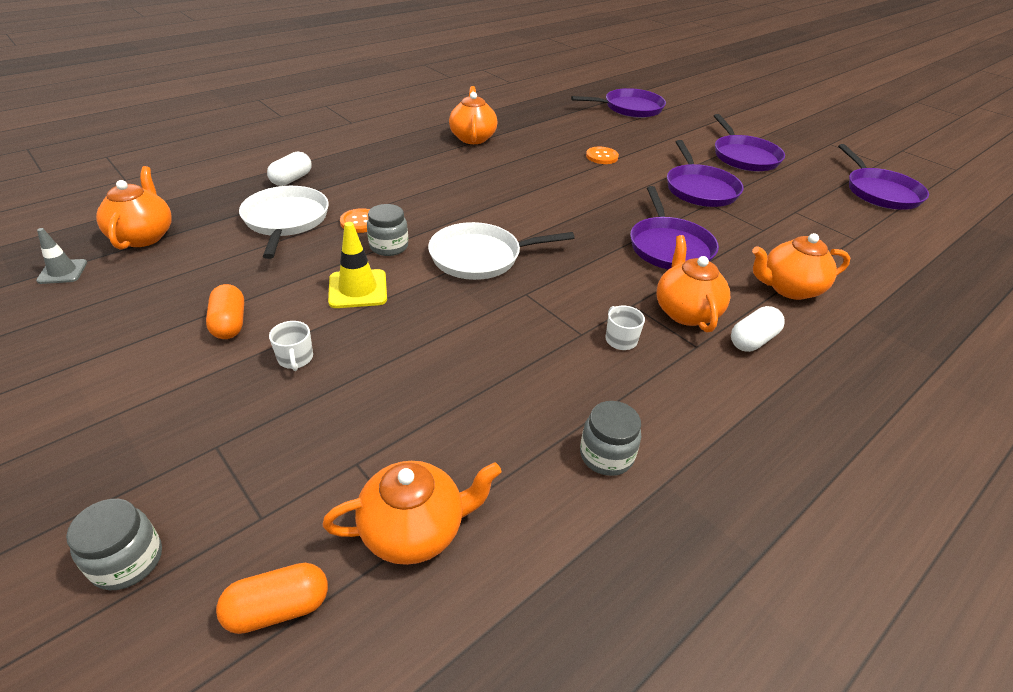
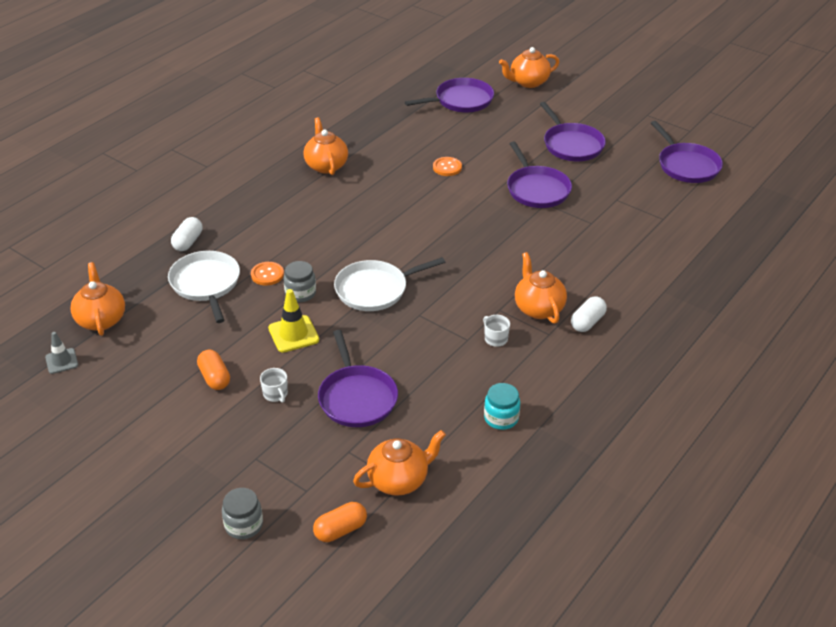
camera: 10 degrees left, 0 degrees up
(606, 455) = (501, 418): grey jar -> turquoise jar
(669, 247) = (519, 253): purple pan -> purple pan (356, 397)
(789, 288) = (612, 275): orange teapot -> orange teapot (528, 82)

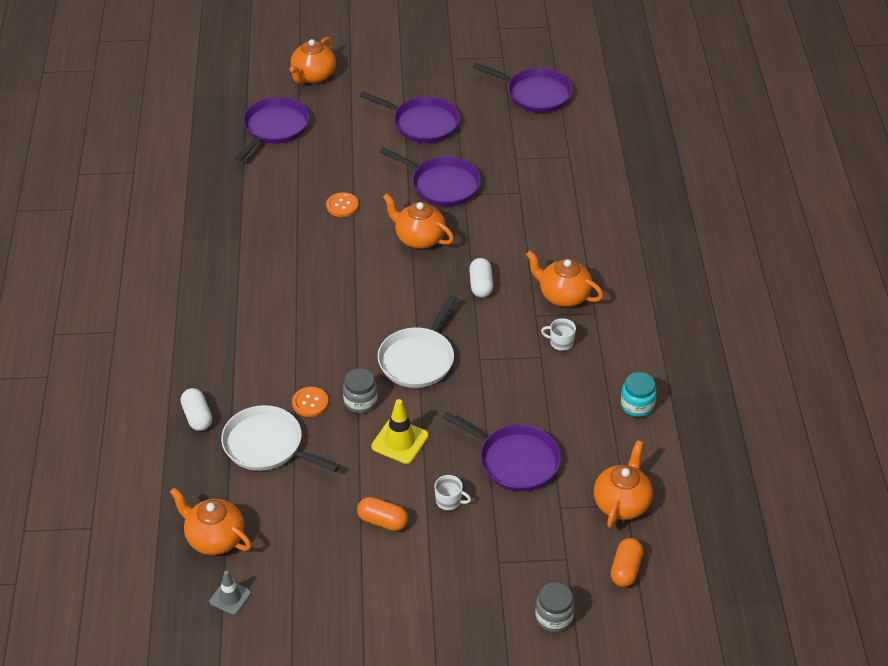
camera: 40 degrees left, 5 degrees up
(326, 165) = (230, 265): orange teapot -> orange teapot (419, 238)
(587, 322) = (611, 285): white capsule -> white capsule (481, 285)

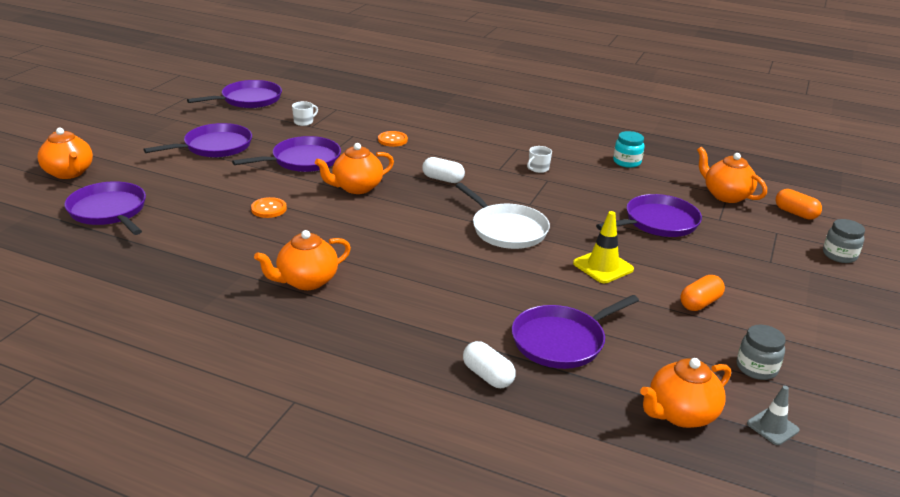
camera: 65 degrees left, 15 degrees down
(197, 417) = (487, 376): white capsule -> white capsule turned 45 degrees clockwise
(267, 445) = (561, 341): white pan -> purple pan
(310, 403) = (519, 299): orange button -> orange button (392, 140)
(360, 402) = (538, 272): grey jar -> grey jar (756, 368)
(449, 501) = (689, 263): white mug -> white mug (304, 122)
(563, 295) = (487, 153): orange teapot -> orange teapot (306, 281)

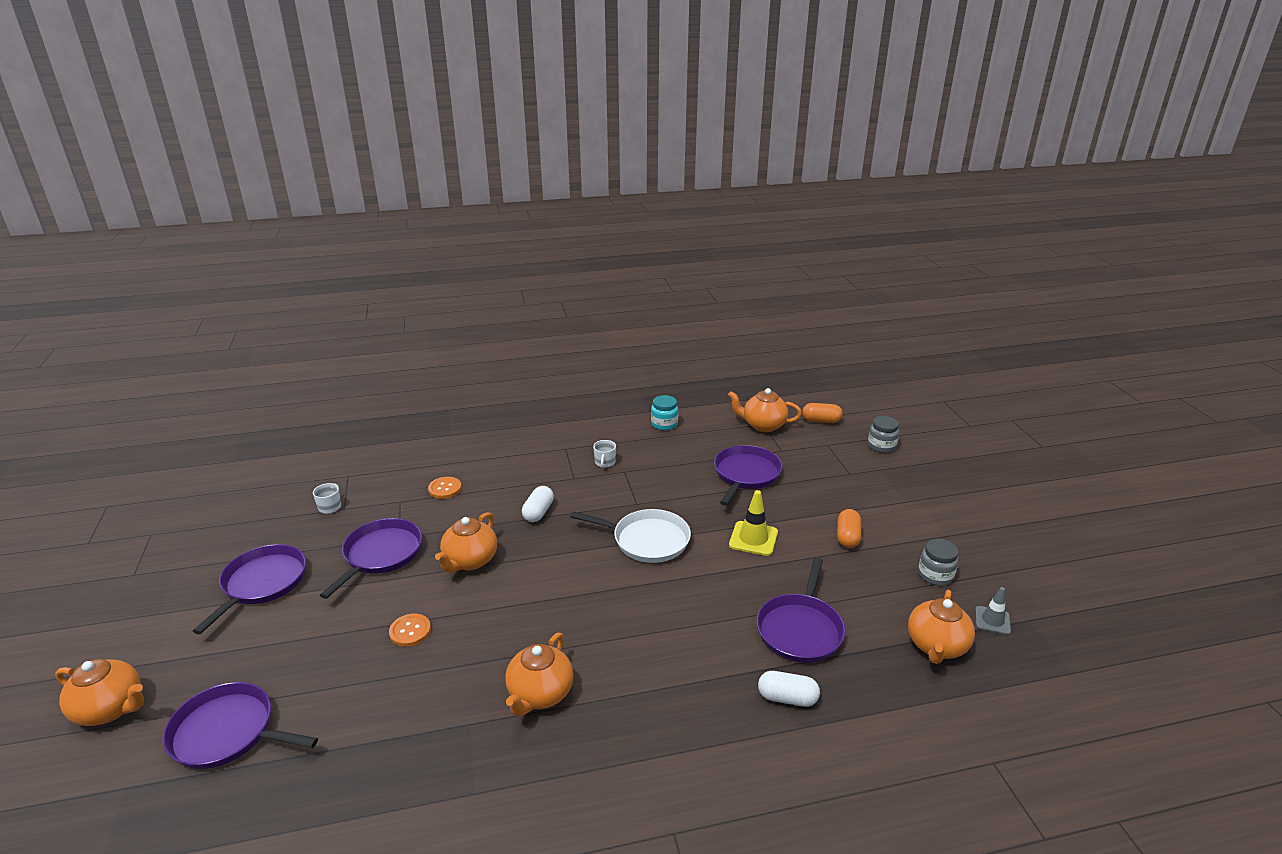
camera: 35 degrees left, 0 degrees up
(248, 99) = (234, 505): purple pan -> none
(443, 179) = (538, 512): white capsule -> white capsule turned 60 degrees counterclockwise

